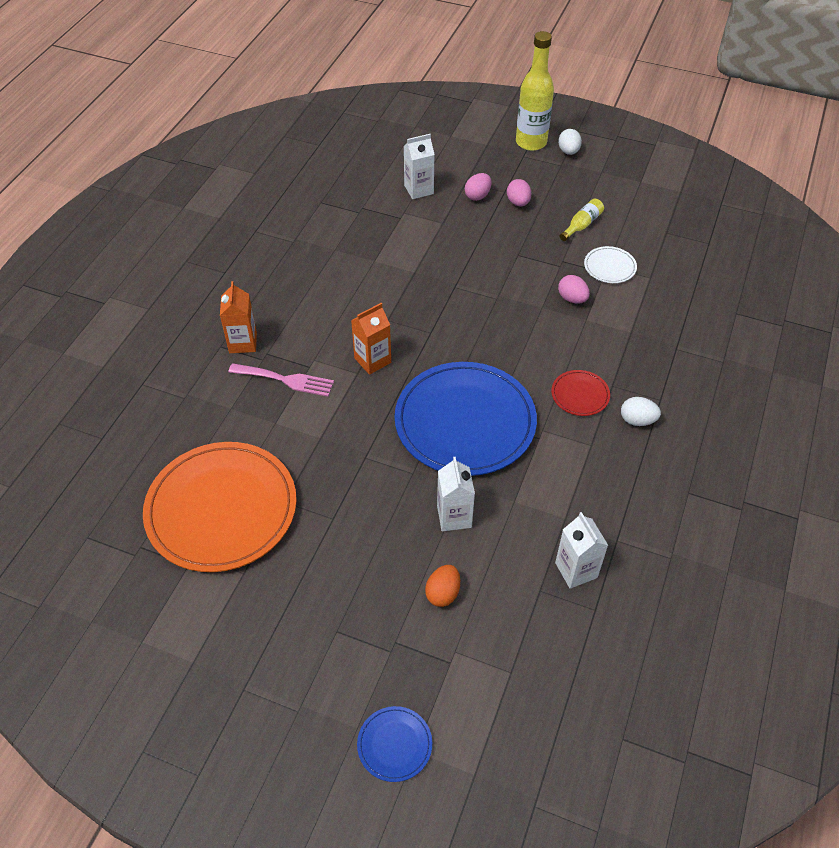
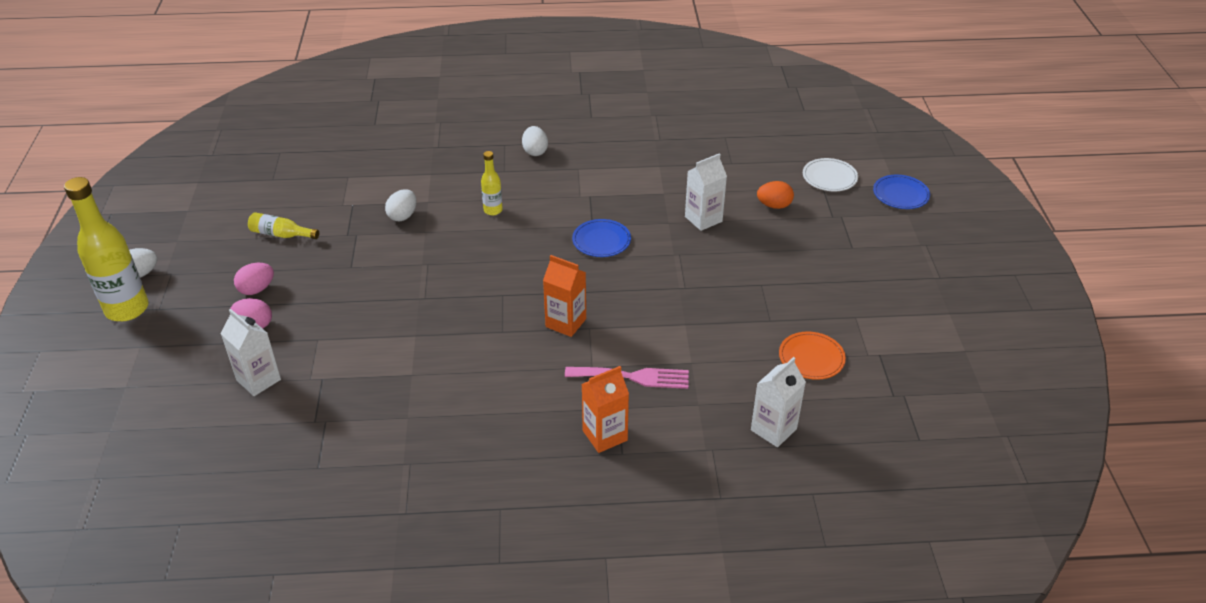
camera: 115 degrees left, 10 degrees down
(221, 509) = (811, 358): orange plate -> orange plate, size x0.42
(286, 380) = (633, 377): pink fork -> pink fork turned 105 degrees clockwise
(465, 422) = (601, 240): blue plate -> blue plate, size x0.42
(551, 359) = (493, 210): none -> yellow bottle
(572, 299) = (403, 216): pink egg -> white egg
(576, 570) = (700, 151): white carton -> white carton (773, 429)
(580, 395) = (526, 185): red plate -> none
(609, 267) = (343, 203): white plate -> white plate (829, 177)

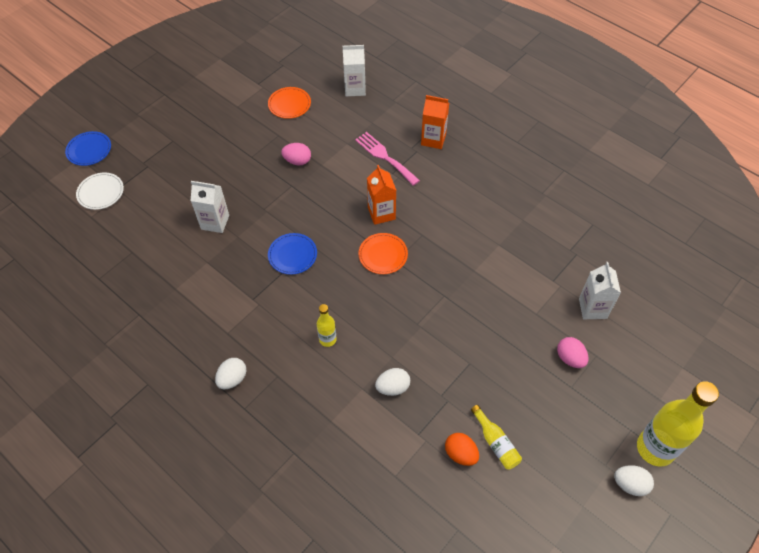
camera: 135 degrees left, 15 degrees up
(257, 289) = (549, 393): pink egg -> pink egg (297, 161)
(520, 291) = (383, 255): none -> orange plate
(774, 205) = (163, 199): orange egg -> orange egg (460, 454)

